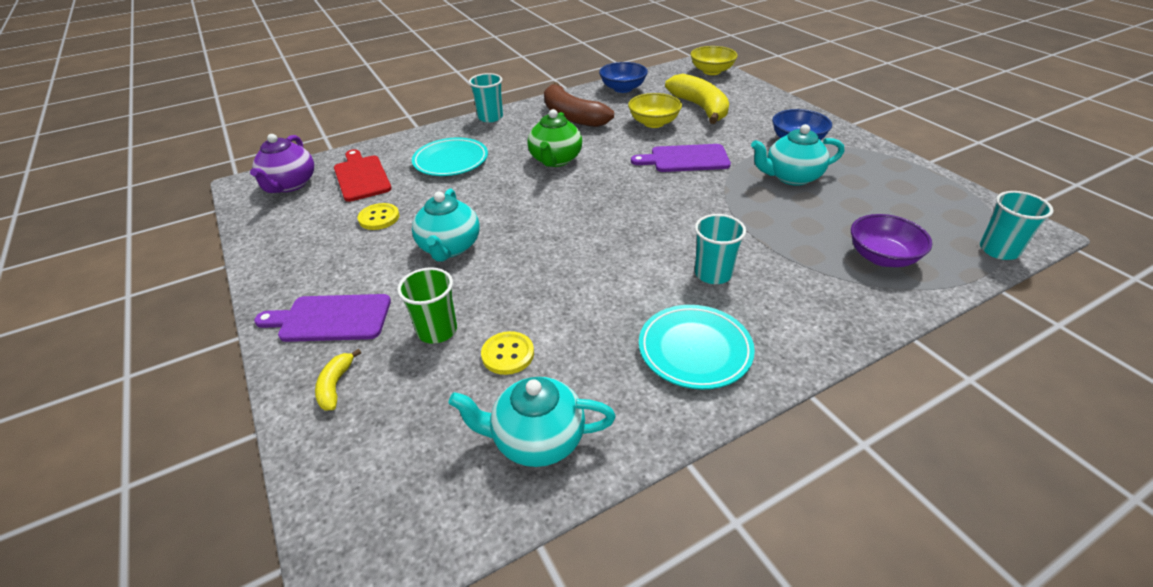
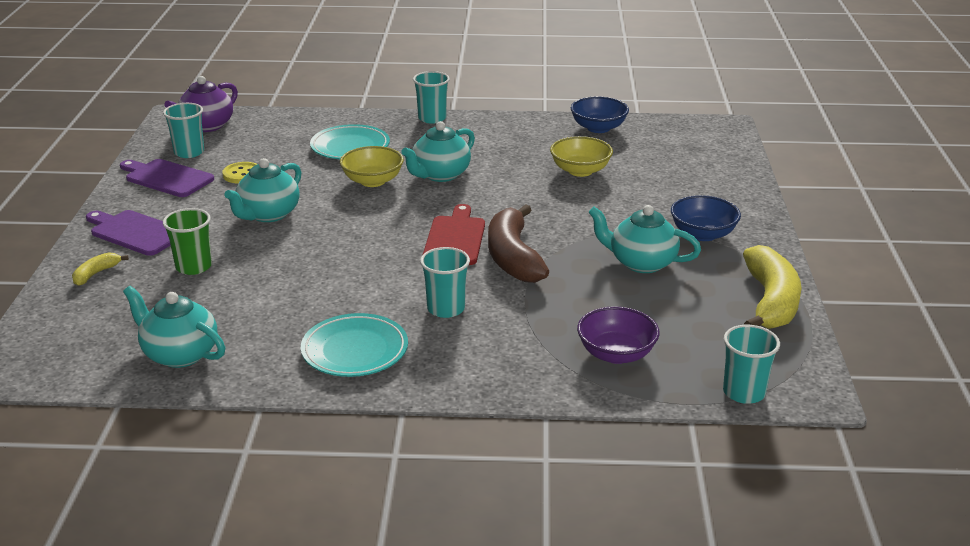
camera: 30 degrees right, 10 degrees down
(299, 215) = (189, 152): none -> turquoise cup
(361, 177) = (265, 137): red cutting board -> red cutting board (455, 238)
(508, 354) = (222, 300): yellow button -> none
(555, 160) = (440, 175): green teapot -> turquoise teapot
(572, 116) = (509, 140): brown banana -> brown banana (513, 257)
(685, 159) = (561, 213): purple cutting board -> purple cutting board (167, 178)
(700, 107) = (651, 171): yellow banana -> yellow banana (770, 302)
(711, 71) = (724, 137): yellow bowl -> yellow bowl (372, 181)

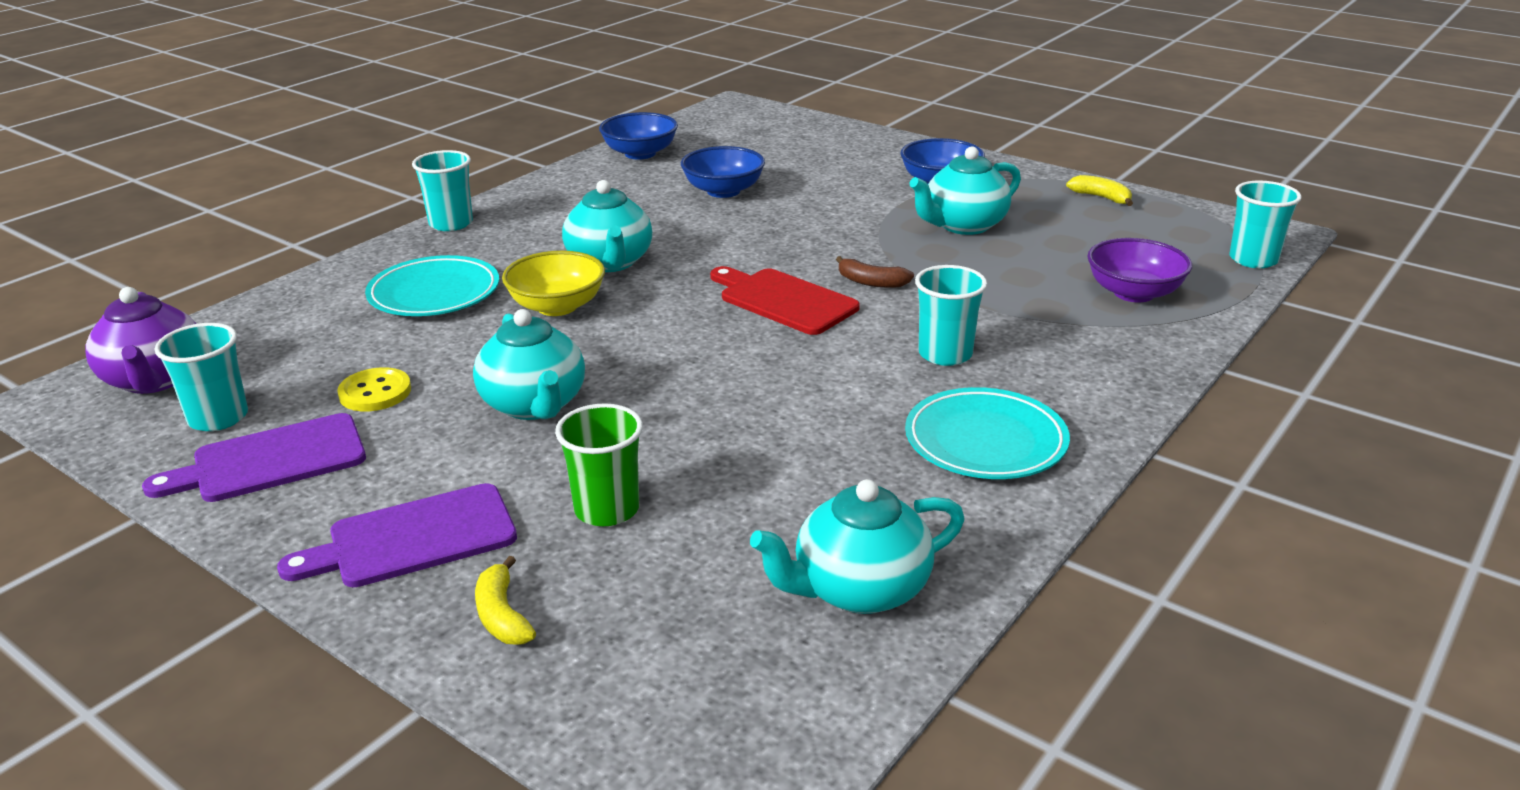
camera: 55 degrees left, 0 degrees up
(513, 257) = (871, 282): brown banana -> brown banana, size x0.46
(580, 171) = (723, 191): yellow bowl -> blue bowl
(770, 302) = (1101, 197): yellow banana -> yellow banana, size x0.46

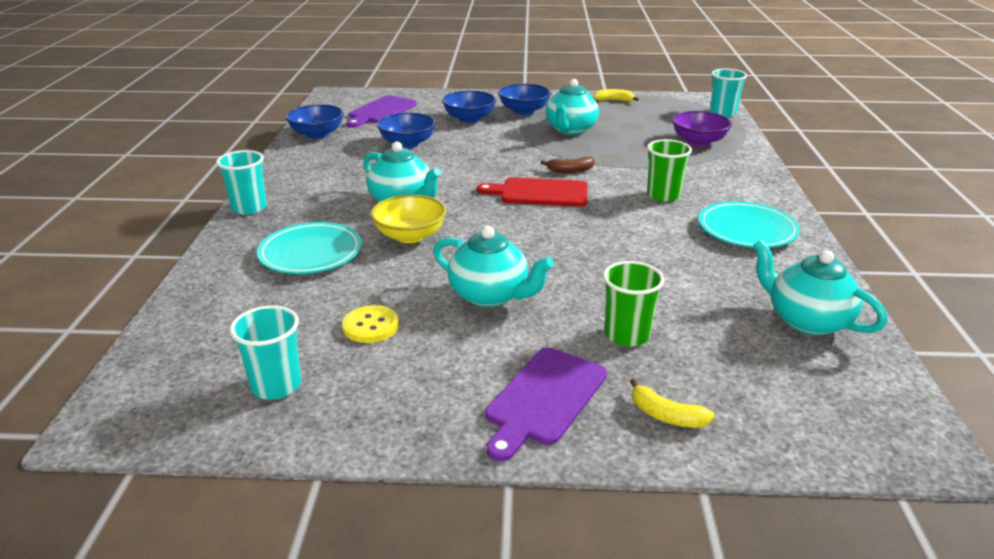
camera: 35 degrees left, 0 degrees up
(155, 380) = (175, 381): purple teapot -> none
(271, 460) = (367, 395): purple cutting board -> purple cutting board (381, 111)
(849, 176) = (469, 119): none -> blue bowl
(859, 589) = (806, 320): turquoise teapot -> turquoise teapot turned 105 degrees clockwise
(945, 354) = (663, 195): turquoise cup -> green cup

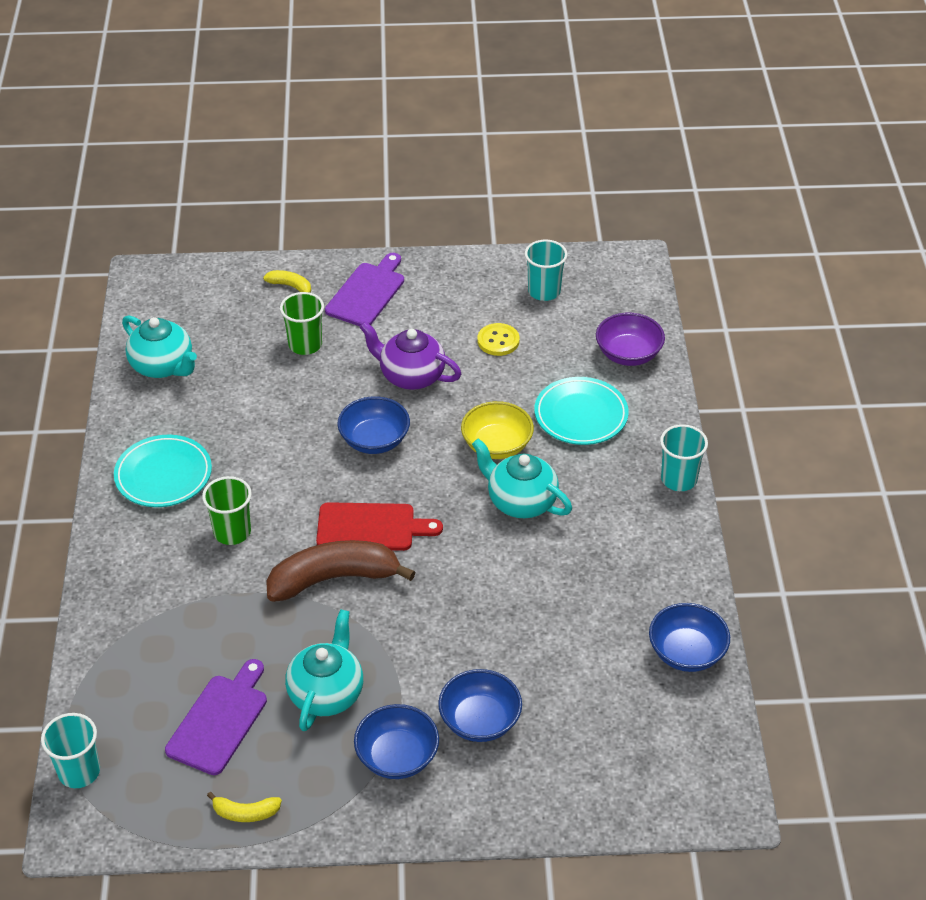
camera: 175 degrees right, 15 degrees up
(381, 111) = (623, 739): purple cutting board -> purple cutting board (219, 721)
(407, 143) = (552, 634): blue bowl -> blue bowl (374, 440)
(490, 295) = (411, 376): turquoise teapot -> purple teapot
(570, 170) = (333, 578): brown banana -> brown banana, size x2.19
(698, 141) = (149, 668): purple bowl -> purple bowl (628, 354)

